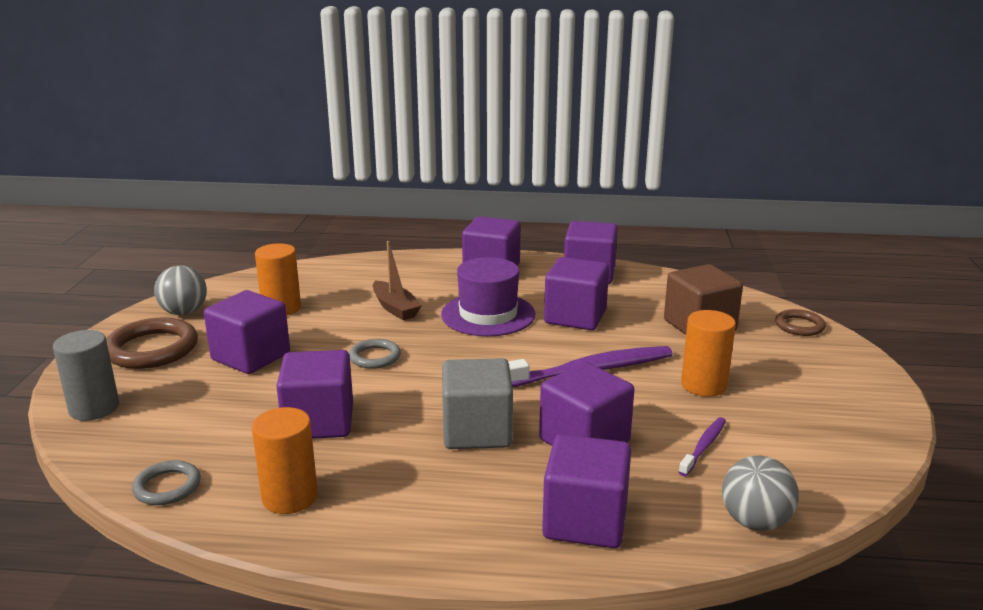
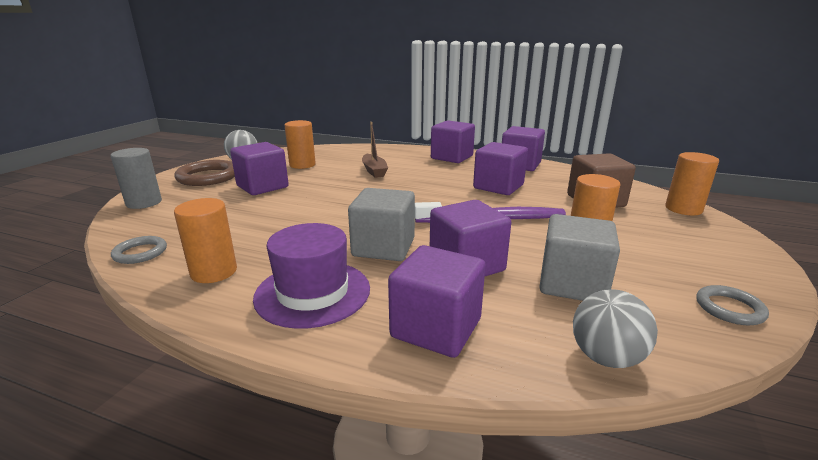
camera: 15 degrees right, 0 degrees up
(319, 422) = (274, 227): purple cube -> none
(375, 357) = (341, 195): grey ring -> grey ring (729, 308)
(488, 314) = (435, 180): purple hat -> purple hat (313, 293)
(704, 446) = (572, 284): purple toothbrush -> grey cube
(799, 326) = (683, 209): brown ring -> orange cylinder

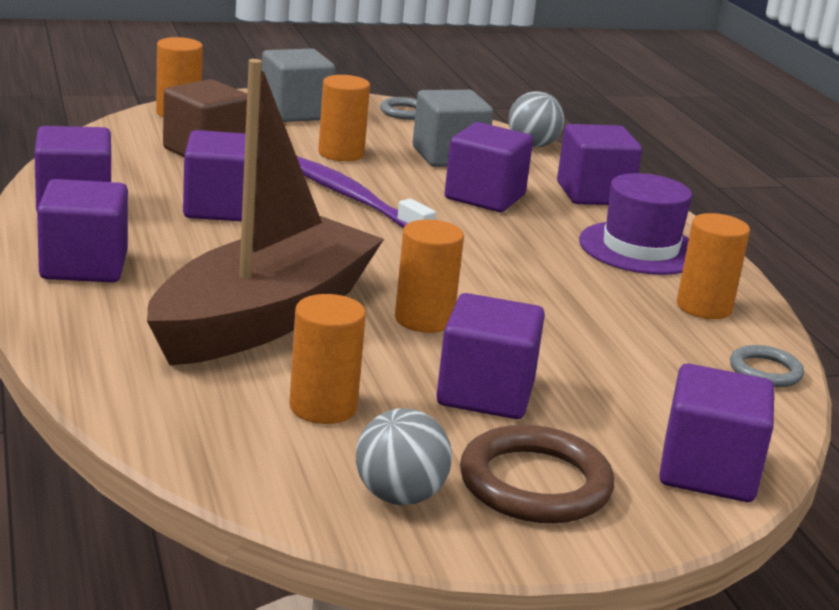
camera: 130 degrees left, 0 degrees up
(144, 203) = (708, 472): grey cylinder -> purple cube
(331, 194) = (424, 319): none -> orange cylinder
(374, 171) = (265, 318): brown boat -> brown boat, size x2.48
(383, 247) = (515, 240): grey cube -> grey cube (295, 112)

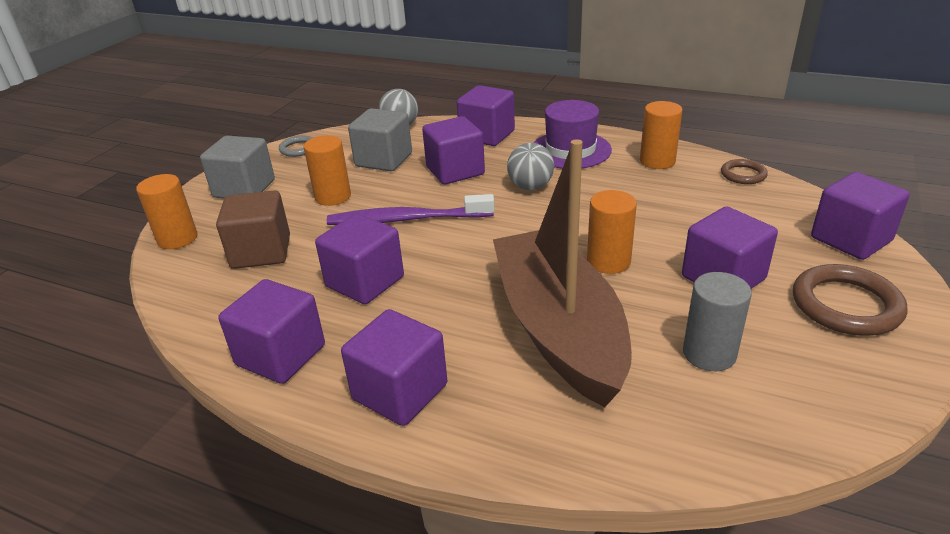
camera: 45 degrees left, 10 degrees up
(323, 407) = (709, 354): orange cylinder -> grey cylinder
(399, 496) = (846, 368): grey ball -> grey ball (530, 187)
(765, 371) = (743, 174): grey ring -> brown ring

